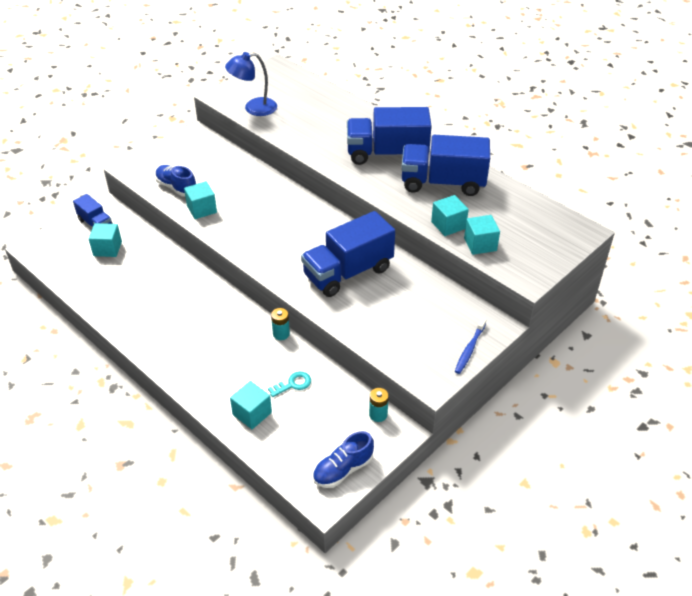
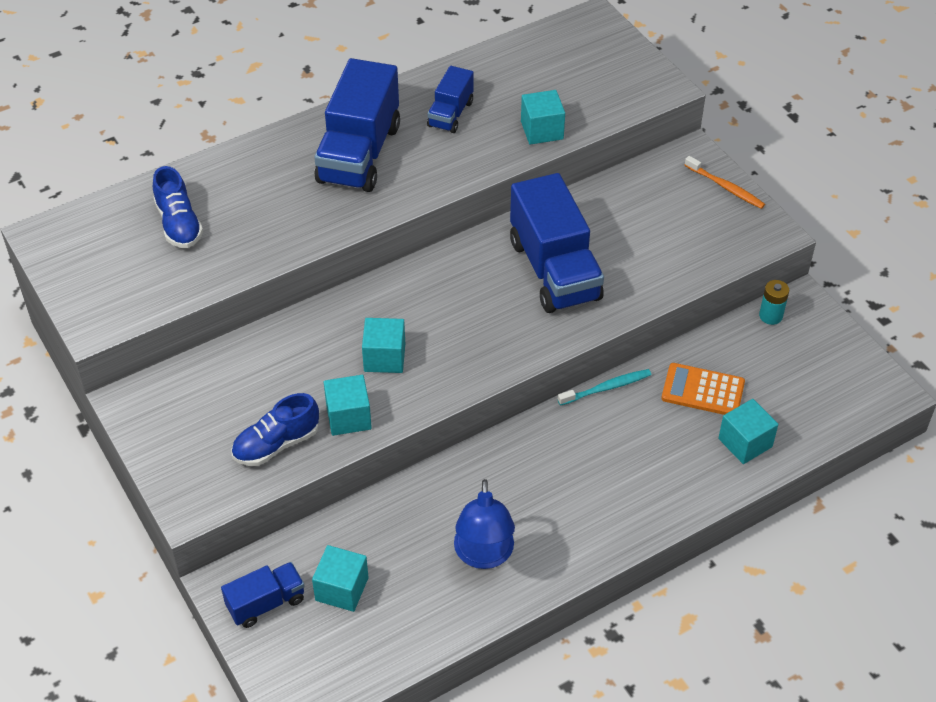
camera: 75 degrees left, 5 degrees up
(254, 108) = (159, 285): blue lamp -> blue lamp (484, 555)
(281, 334) = (606, 388): turquoise battery -> turquoise toothbrush
(293, 384) = (703, 390): turquoise key -> orange calculator
(343, 470) = (850, 366): blue shoe -> blue shoe (179, 224)
(442, 183) = (450, 114): blue truck -> blue truck, size x0.52
(469, 349) = (725, 187): blue toothbrush -> orange toothbrush
(480, 244) = (589, 111): turquoise cube -> turquoise cube (384, 357)

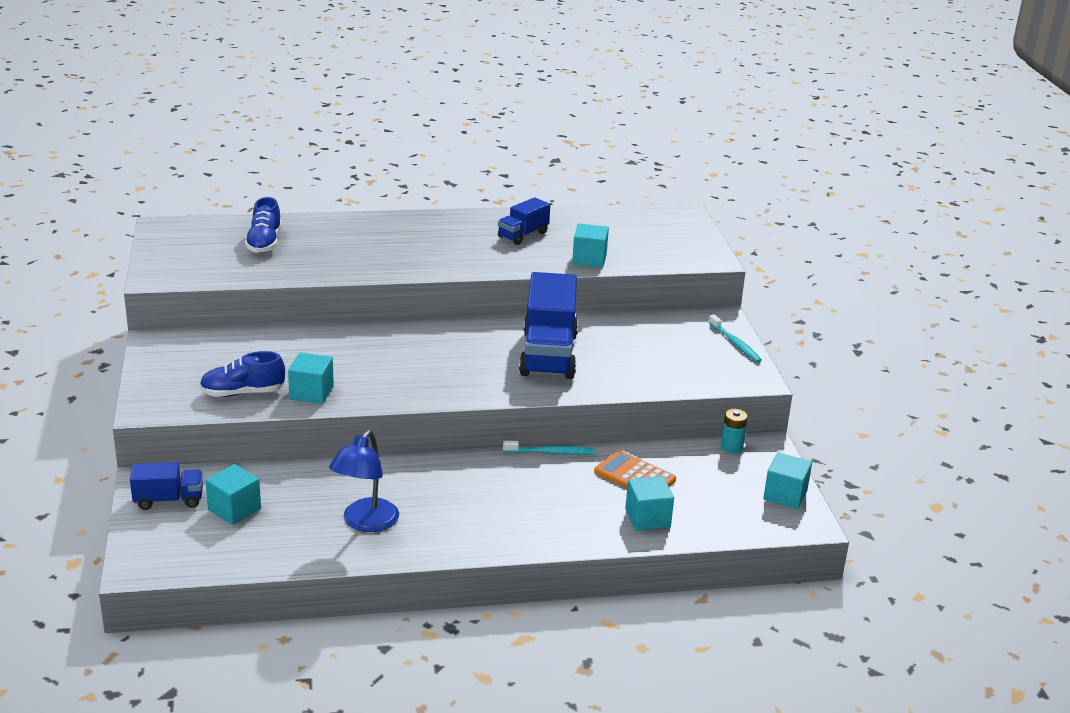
camera: 20 degrees right, 20 degrees down
(359, 154) = (432, 239): blue truck -> none
(384, 357) = (369, 368): turquoise cube -> turquoise cube (785, 495)
(725, 187) = (735, 343): orange toothbrush -> turquoise toothbrush

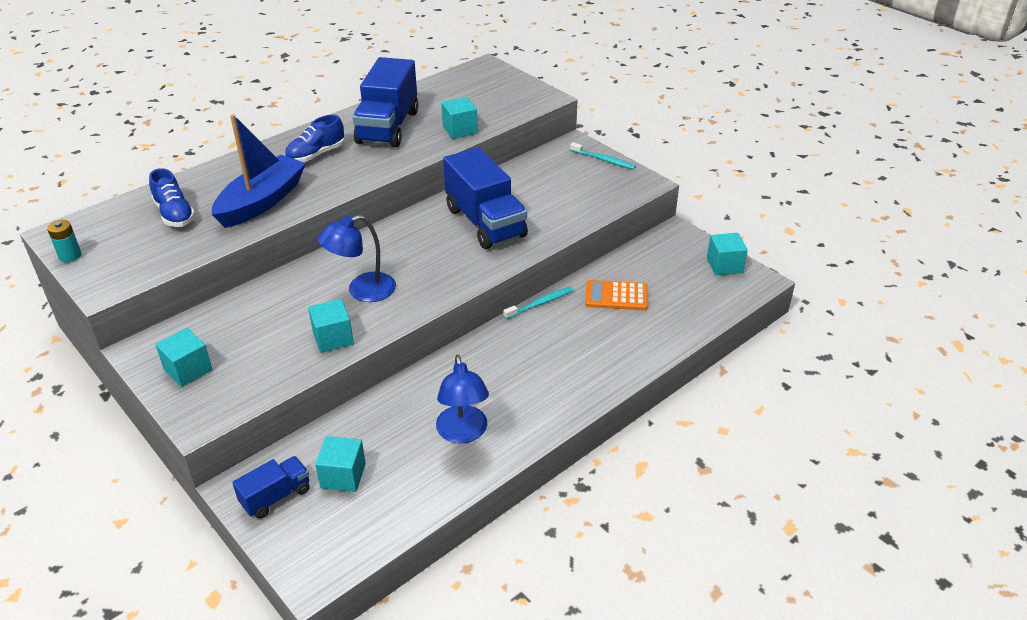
camera: 30 degrees left, 10 degrees up
(242, 393) = (272, 365): blue shoe -> blue shoe (316, 155)
(344, 258) = (262, 202): none -> blue boat
(375, 367) = (362, 291): none -> blue lamp
(523, 235) = (388, 127): blue truck -> blue truck, size x1.92
(647, 518) = (658, 326): turquoise cube -> turquoise cube (188, 370)
(731, 447) = (655, 243): turquoise battery -> turquoise battery (70, 256)

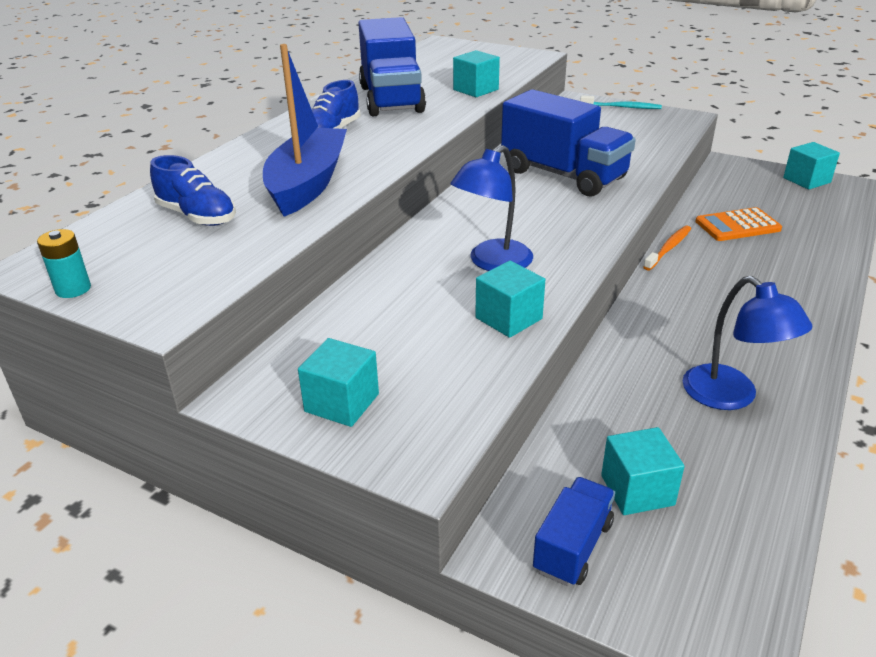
camera: 20 degrees left, 5 degrees down
(540, 303) = (668, 248): turquoise toothbrush -> orange toothbrush

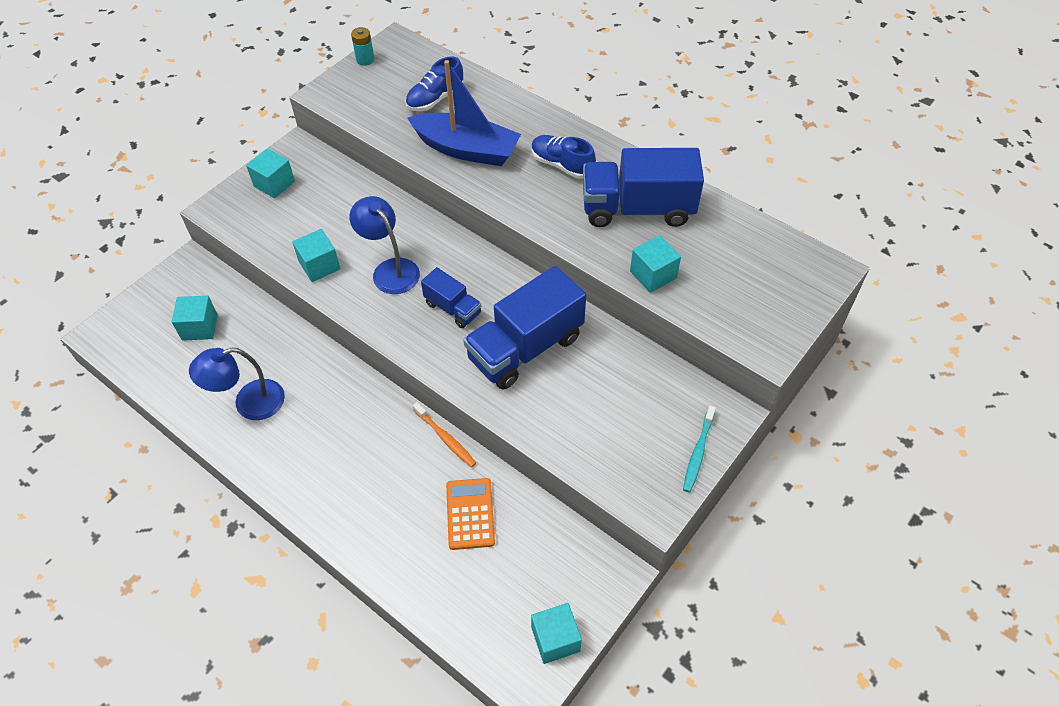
camera: 100 degrees right, 20 degrees up
(573, 546) = (179, 290): blue truck -> blue truck (453, 308)

